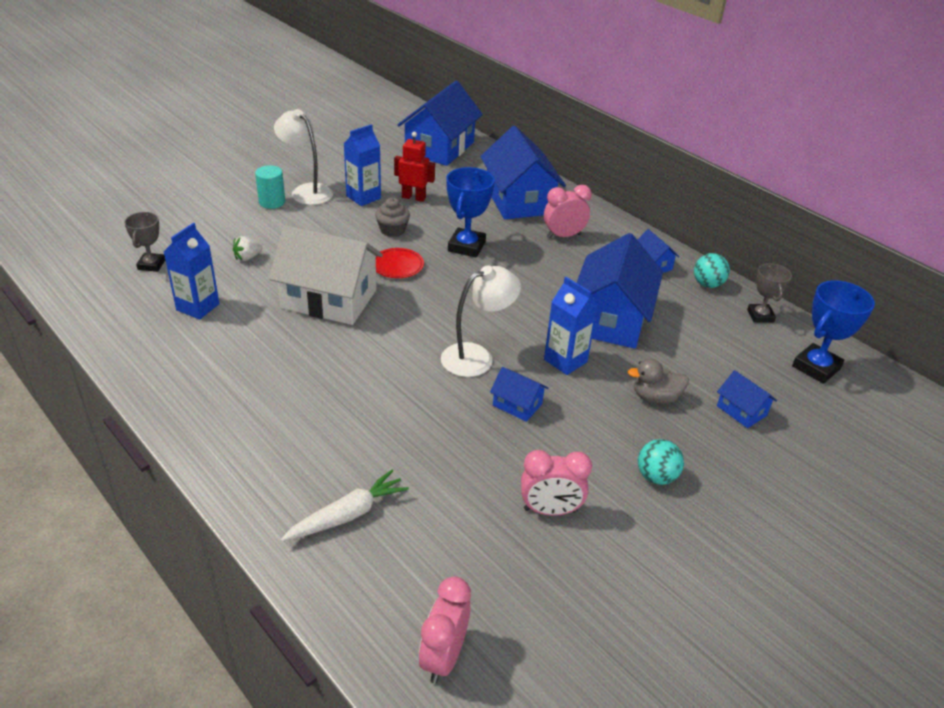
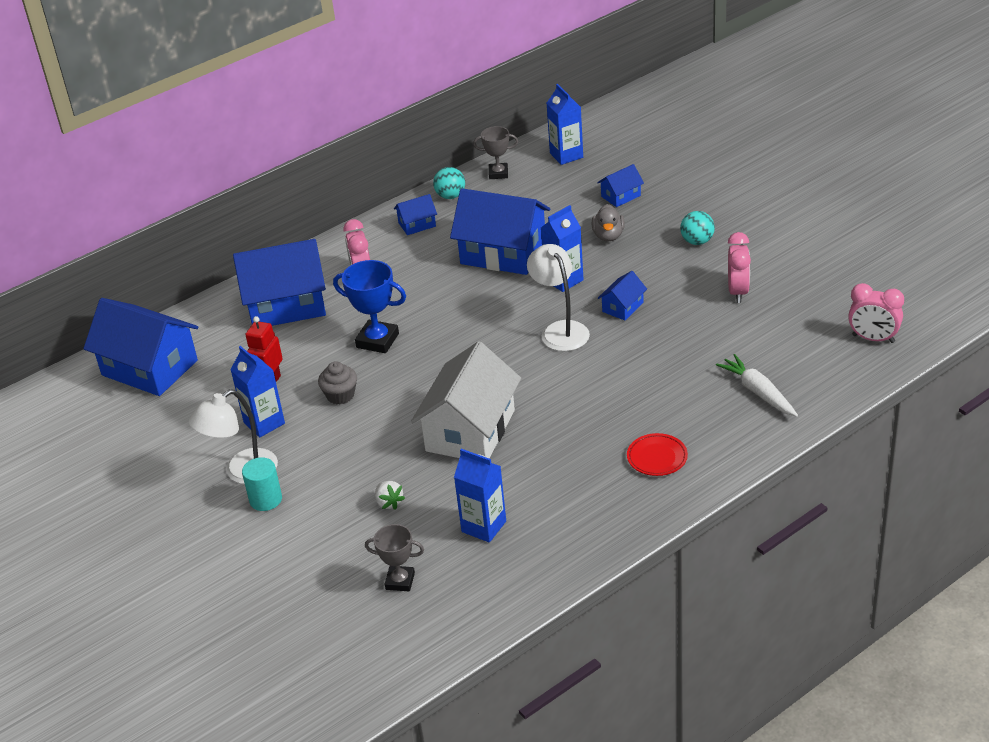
camera: 80 degrees left, 0 degrees up
(397, 266) = (412, 387): red plate -> red plate (657, 458)
(816, 367) = (566, 155): blue trophy -> blue carton

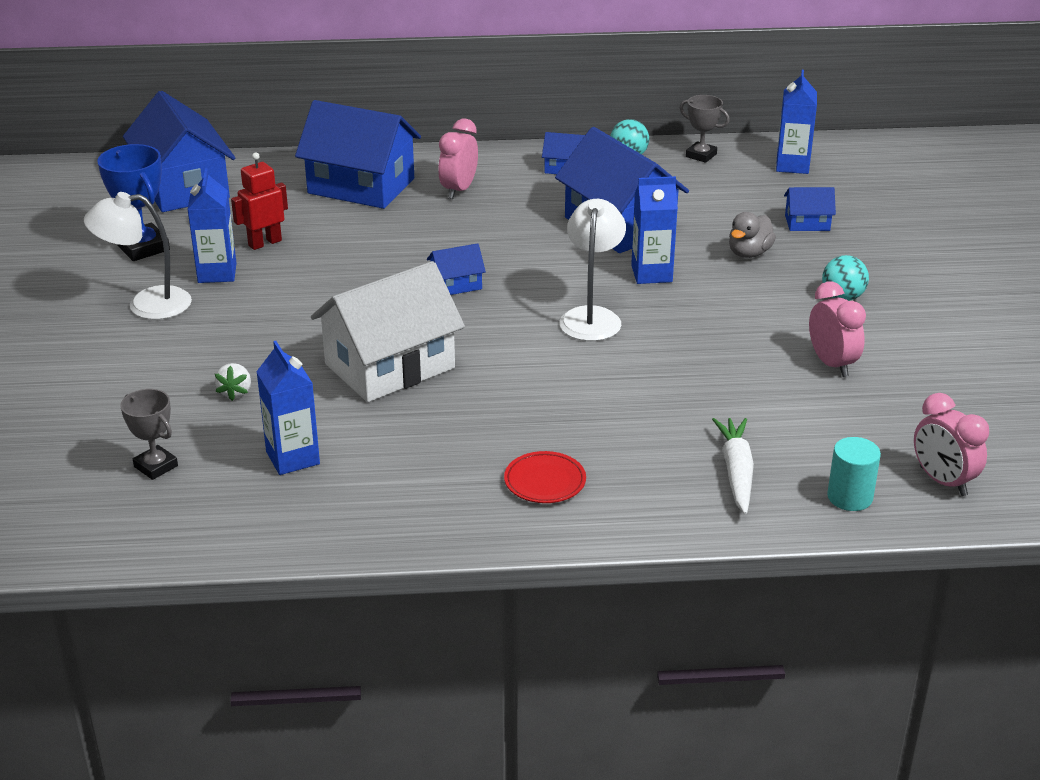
camera: 30 degrees right, 5 degrees down
(265, 499) = (136, 336): turquoise cylinder -> turquoise cylinder (849, 497)
(340, 395) = (311, 280): grey cupcake -> none
(377, 340) = (404, 249): blue trophy -> blue trophy (143, 247)
(623, 307) = (684, 324): blue house -> blue house (456, 284)
(738, 292) = (832, 364): pink clock -> pink clock turned 60 degrees counterclockwise

